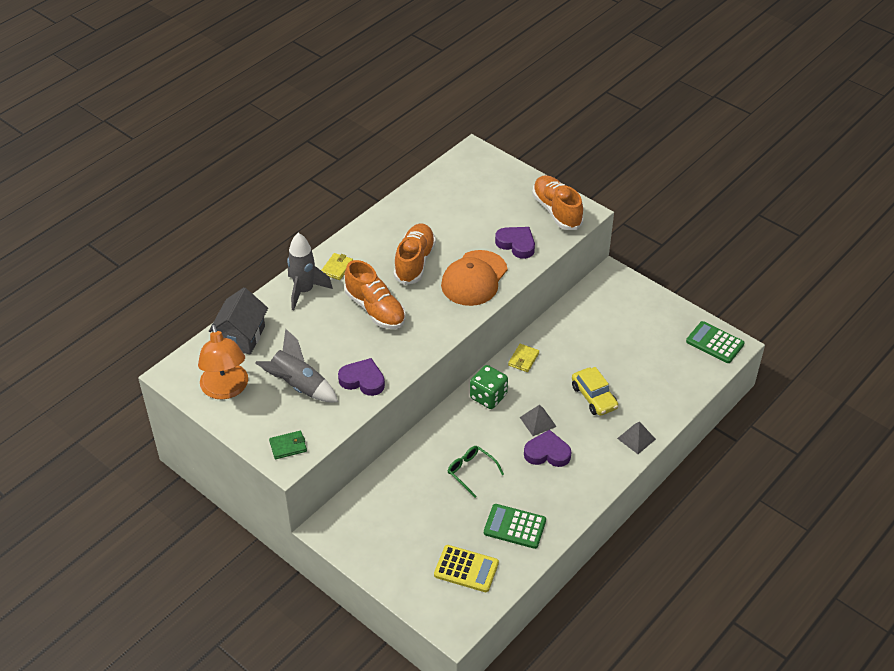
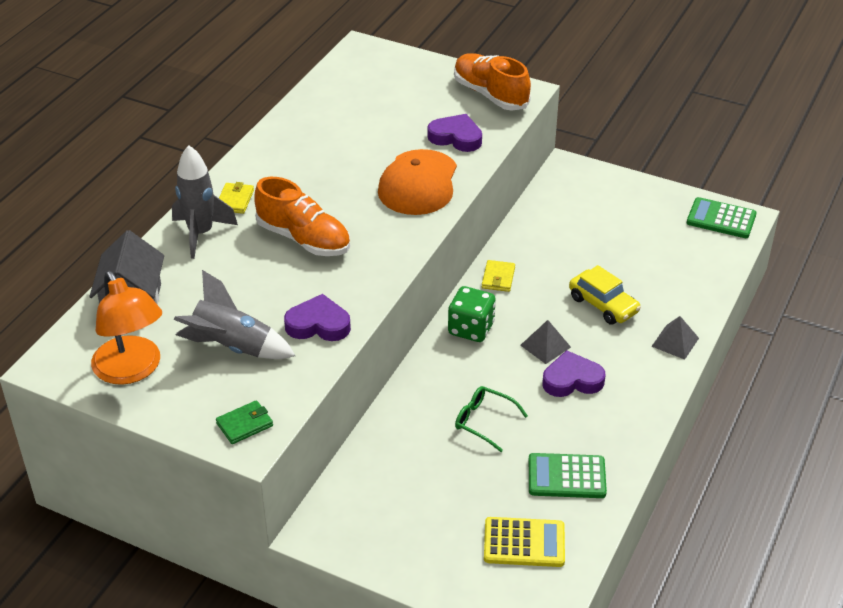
camera: 15 degrees left, 5 degrees down
(414, 262) = (334, 177): orange shoe -> none

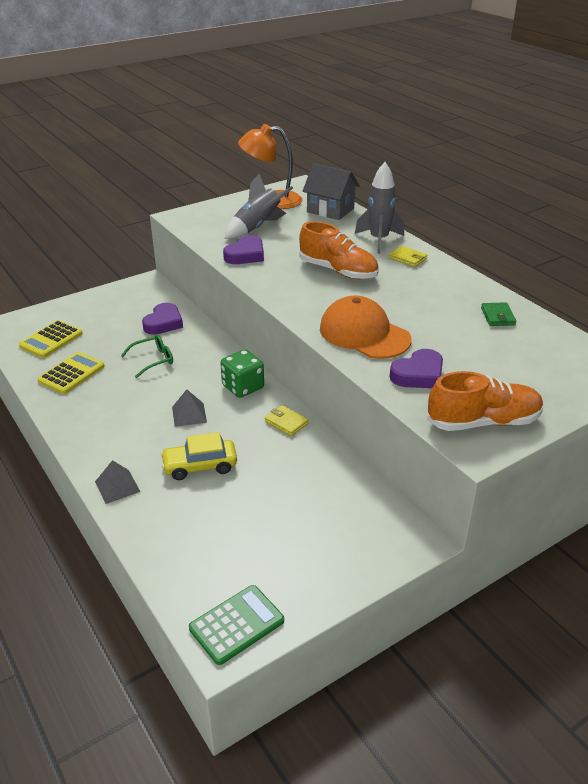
camera: 120 degrees right, 5 degrees down
(244, 424) = (192, 218): green wallet -> green wallet (497, 316)
(304, 239) = (338, 271): orange shoe -> orange shoe turned 120 degrees counterclockwise
(566, 477) = (71, 374): green calculator -> yellow calculator
(572, 380) = (143, 412): purple heart -> purple heart (163, 323)

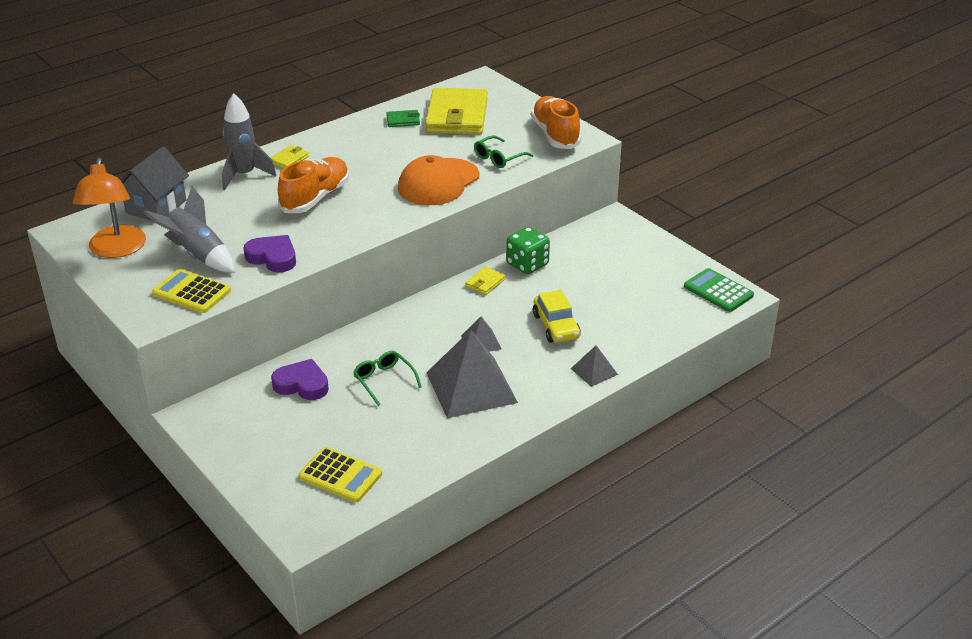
camera: 95 degrees left, 0 degrees up
(71, 374) = (415, 440): yellow calculator -> yellow calculator (191, 292)
(125, 405) = (471, 387): none -> grey pyramid
(243, 387) = (431, 312): green dice -> green dice (527, 264)
(418, 374) = (498, 158): purple heart -> green glasses
(516, 350) = (456, 116): none -> yellow wallet

